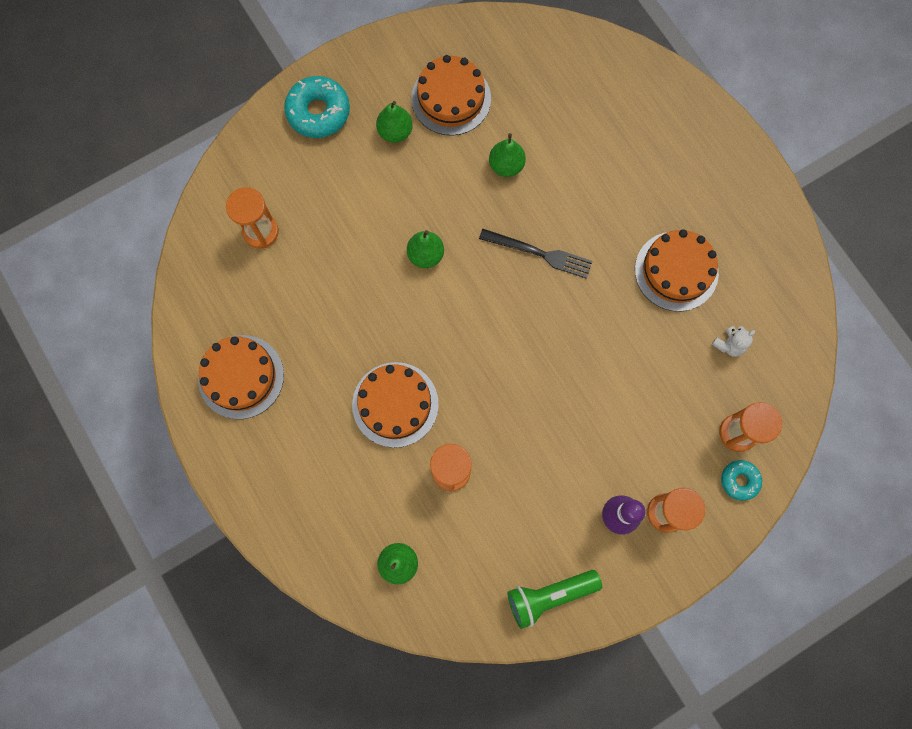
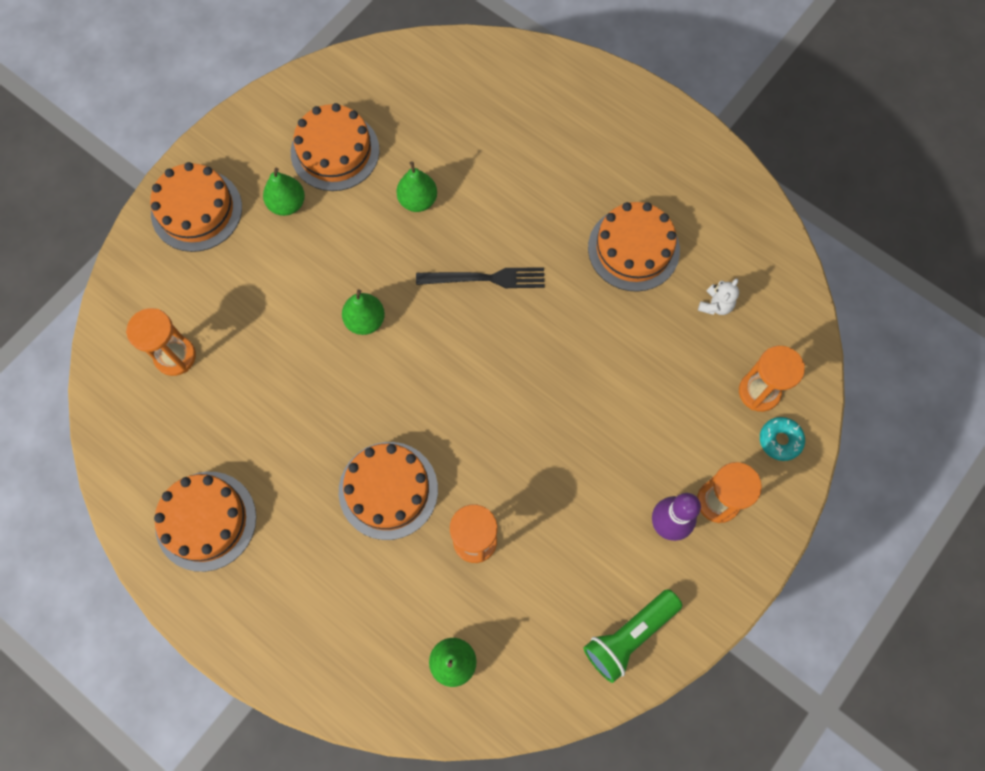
camera: 20 degrees left, 5 degrees down
(318, 112) = (196, 210): turquoise donut -> orange cake

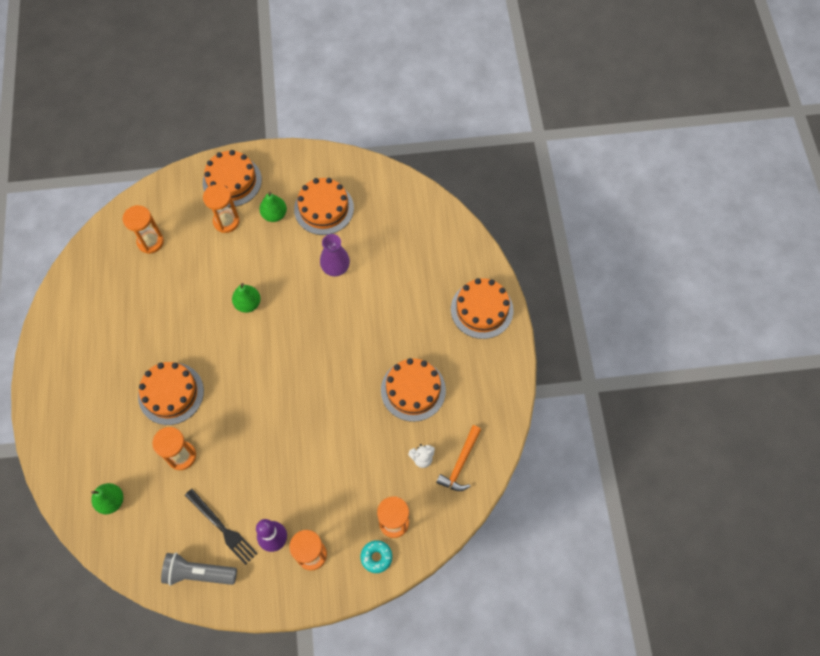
camera: 45 degrees right, 5 degrees down
(206, 521) = (83, 329): orange cake -> orange cake (482, 309)
(240, 258) = (226, 221): none -> orange hourglass
(418, 200) = (336, 268): green pear -> purple vase
(486, 278) = (325, 336): black fork -> black fork (222, 528)
(629, 636) = (198, 573): green flashlight -> grey flashlight
(756, 276) = (460, 463): none -> orange hammer

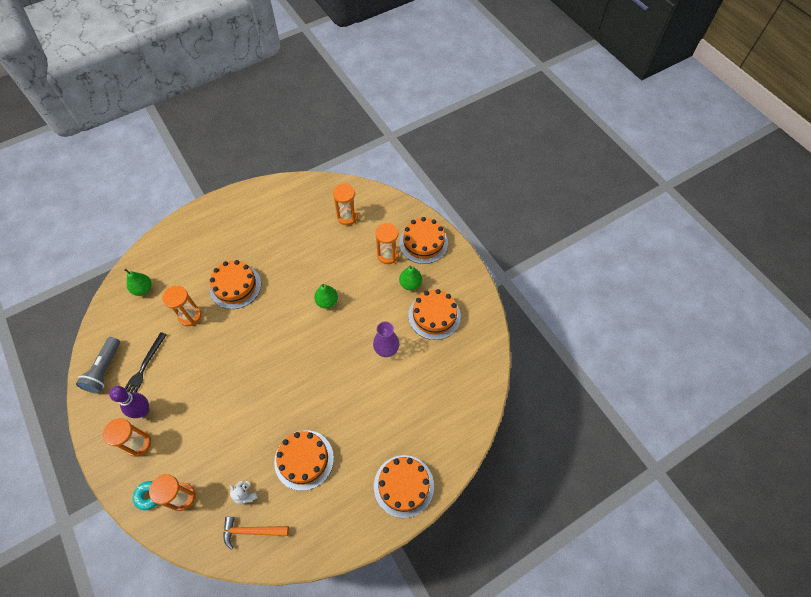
camera: 65 degrees right, 5 degrees down
(198, 573) = (104, 370): grey flashlight -> grey flashlight turned 150 degrees counterclockwise

